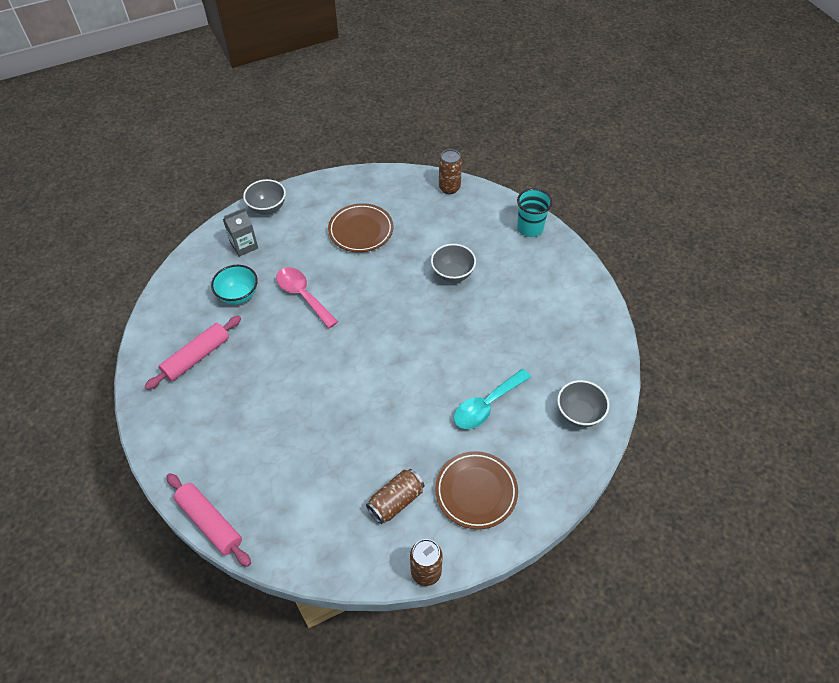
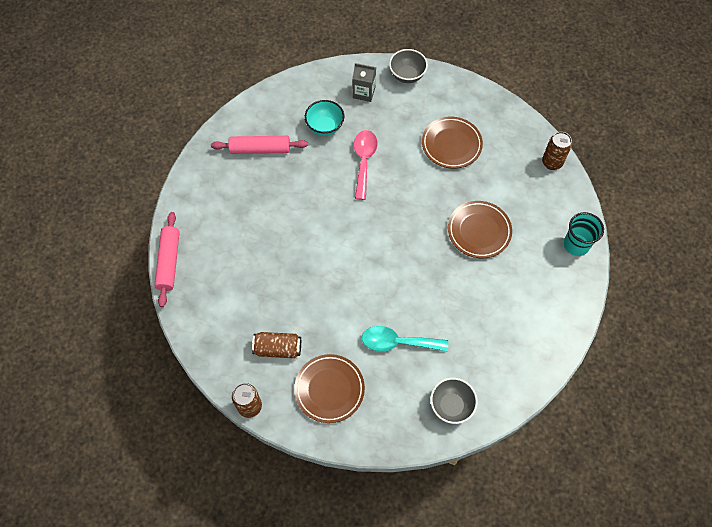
camera: 45 degrees right, 10 degrees up
(452, 274) = (479, 231): grey bowl -> brown plate

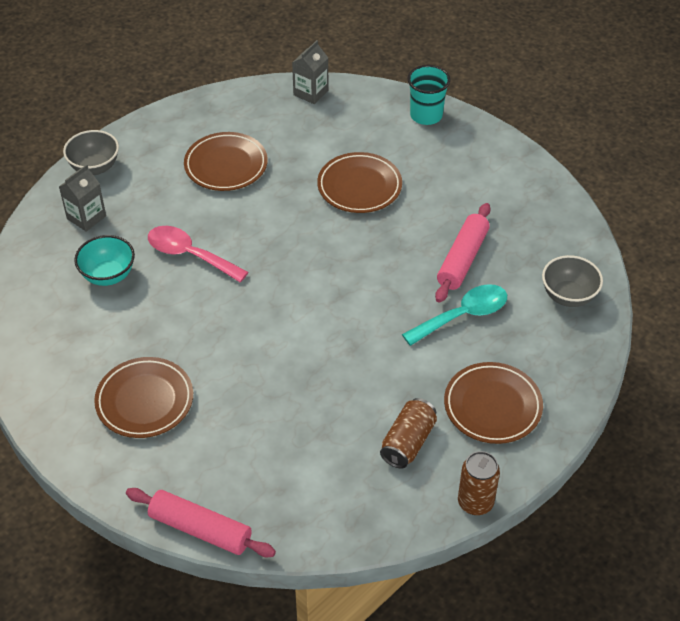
camera: 65 degrees left, 15 degrees down
(242, 192) = (145, 401): none -> brown plate
(260, 149) = (90, 357): pink rolling pin -> pink rolling pin (462, 259)
(397, 342) = (463, 315): turquoise spoon -> turquoise spoon turned 150 degrees counterclockwise
(552, 162) = (311, 93): brown can -> grey carton

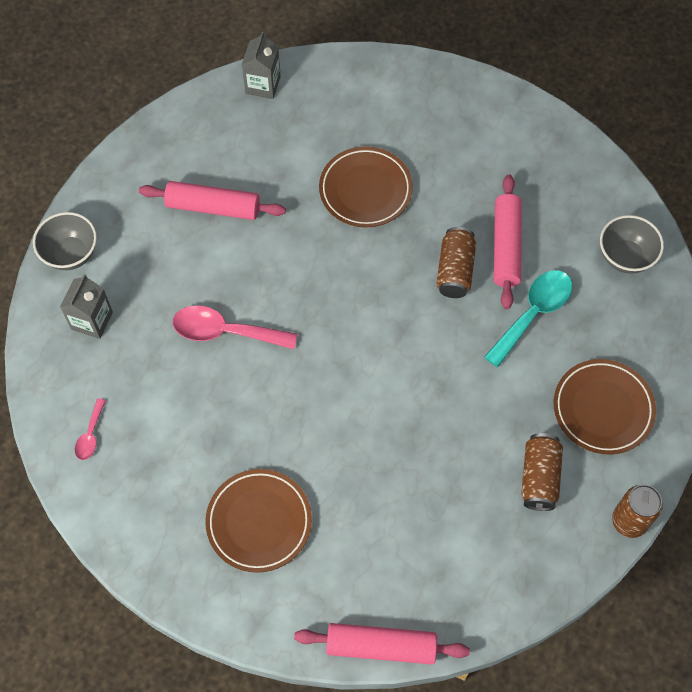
camera: 20 degrees left, 15 degrees up
(41, 297) = (90, 435): none -> pink spoon
(108, 275) = (150, 385): turquoise bowl -> none
(226, 165) = (213, 207): brown plate -> pink rolling pin
(408, 264) = (455, 270): none -> brown can
(426, 115) = (397, 78): turquoise cup -> none

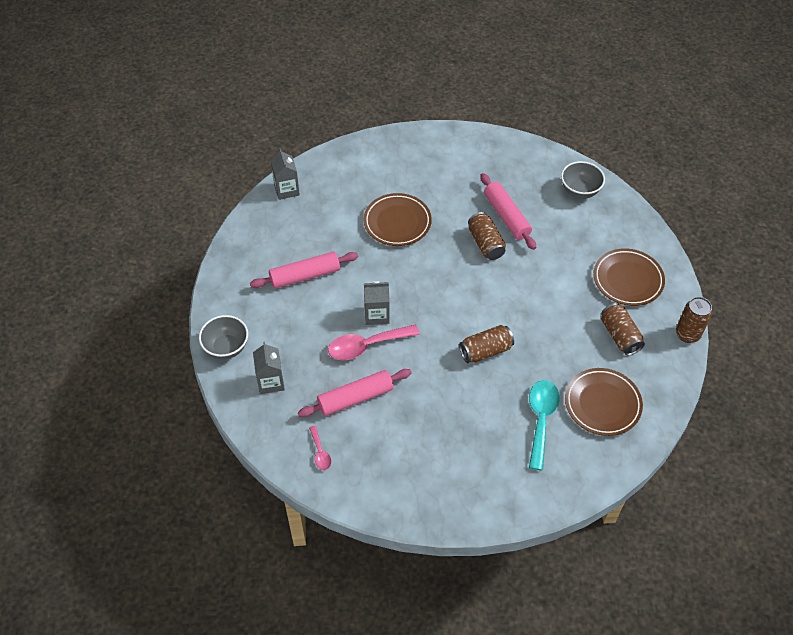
camera: 30 degrees left, 10 degrees down
(259, 522) = (470, 448): brown plate -> brown plate (602, 404)
(263, 298) = (377, 314): none -> grey carton
(359, 410) = (485, 351): none -> brown can
(381, 646) = (598, 481): pink rolling pin -> pink rolling pin (355, 398)
(533, 313) = (549, 246): turquoise spoon -> turquoise spoon (541, 419)

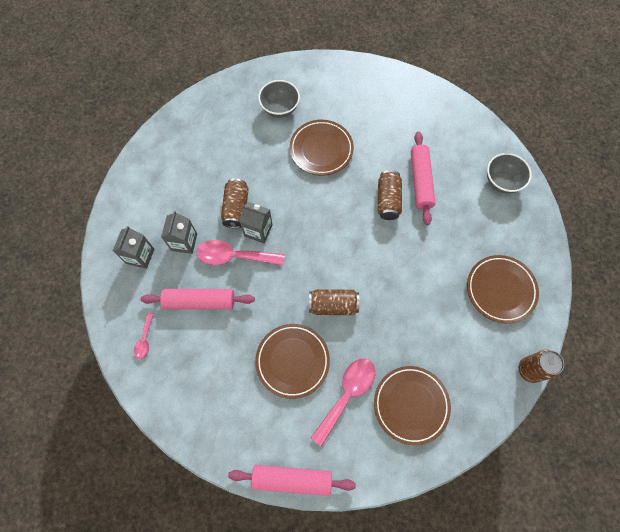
camera: 25 degrees right, 15 degrees up
(226, 348) = (122, 209): grey bowl -> grey bowl (280, 109)
(286, 190) = (245, 83): grey carton -> grey carton (184, 242)
(305, 275) = (218, 169): pink rolling pin -> pink rolling pin (292, 479)
(475, 412) = (292, 361): none -> brown plate
(541, 419) = (347, 394): turquoise spoon -> pink spoon
(619, 336) = (463, 343): brown can -> brown can (236, 208)

